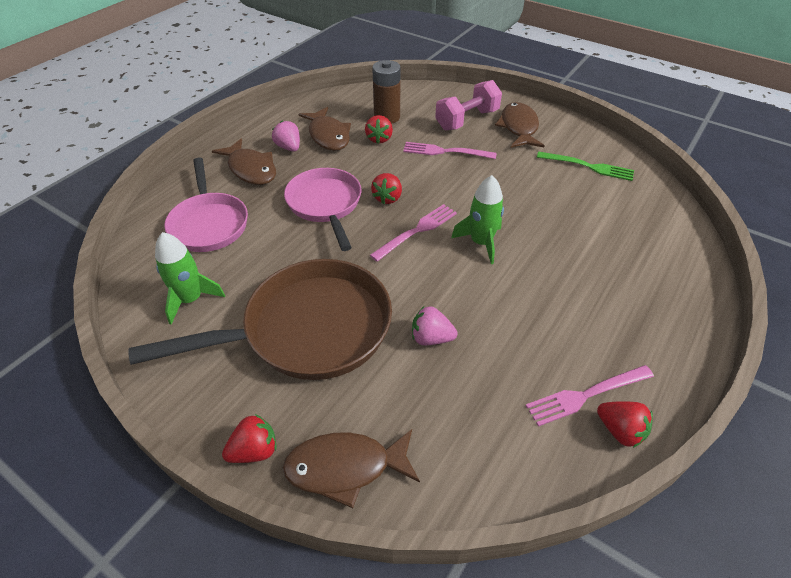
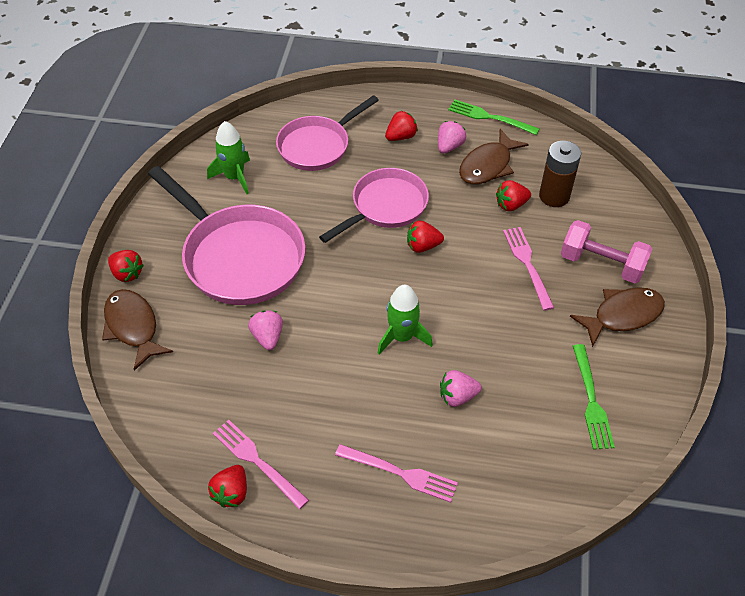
camera: 65 degrees right, 5 degrees up
(251, 169) = (401, 137): brown fish -> red strawberry
(277, 118) = (489, 117): none -> green fork
(307, 330) = (239, 256): brown pan -> pink pan
(417, 231) = (390, 284): pink fork -> pink fork (401, 473)
(559, 231) = (457, 396): none -> pink strawberry

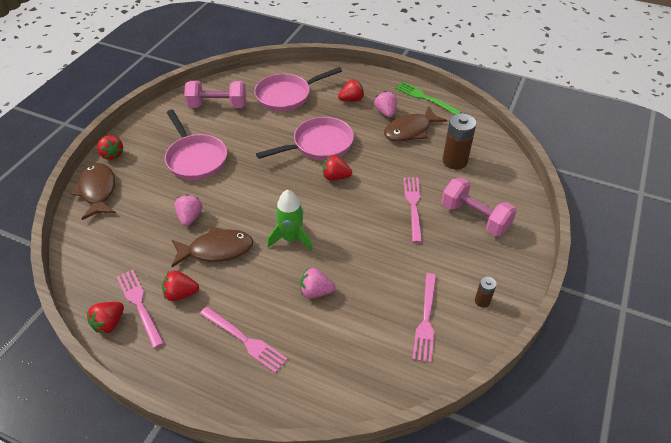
camera: 15 degrees right, 5 degrees down
(234, 177) = (217, 106): green rocket -> pink dumbbell
(239, 256) = (195, 158): pink pan -> pink pan, size x0.66
(449, 146) = (385, 112): pink strawberry -> pink strawberry turned 60 degrees counterclockwise
(511, 205) = (417, 161): red strawberry -> red strawberry (181, 294)
(591, 401) = (426, 320): green fork -> pink fork
(622, 315) = (478, 259): brown fish -> brown fish (216, 250)
(643, 364) = (482, 301): none -> brown battery

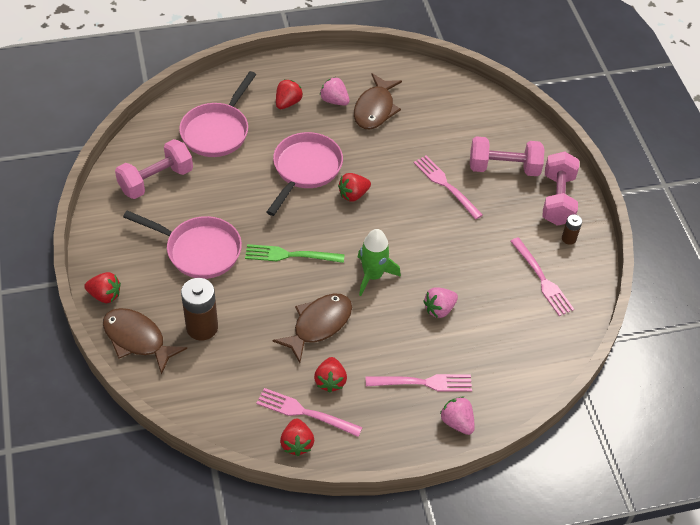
camera: 40 degrees left, 5 degrees up
(181, 294) = (330, 381): red strawberry -> red strawberry turned 45 degrees counterclockwise
(190, 217) = (261, 311): pink strawberry -> pink strawberry (457, 422)
(425, 98) = (356, 65): green fork -> green fork (290, 255)
(455, 161) = (441, 121): brown battery -> brown battery (202, 327)
(501, 265) = (557, 199): none -> pink dumbbell

